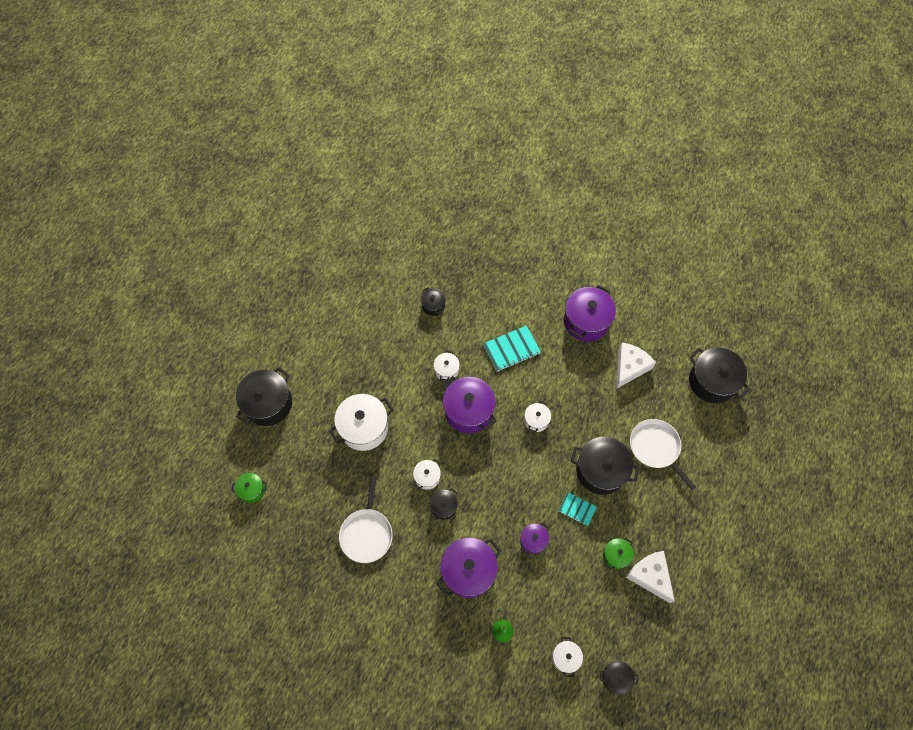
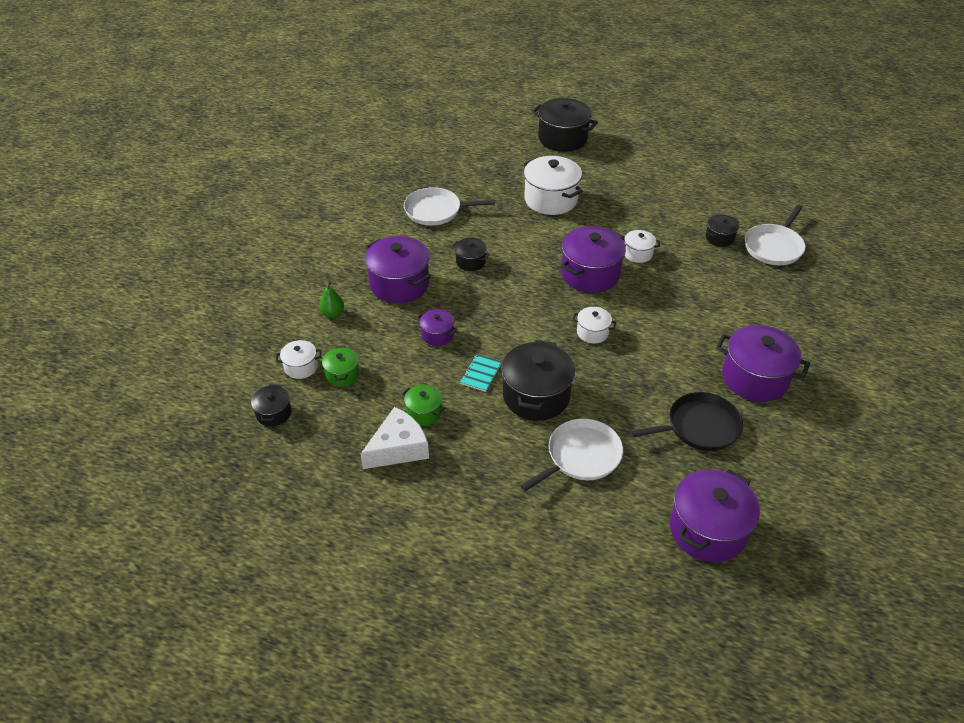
camera: 85 degrees right, 20 degrees down
(252, 490) = (472, 139): green pot -> green pot (342, 374)
(427, 477) = (503, 247): white pot -> none
(448, 270) = (774, 247): none -> white pan
(511, 349) = (685, 306): turquoise notebook -> none
(630, 367) = (699, 427): white cheese -> black pan
(712, 382) = (707, 530): black pot -> purple pot

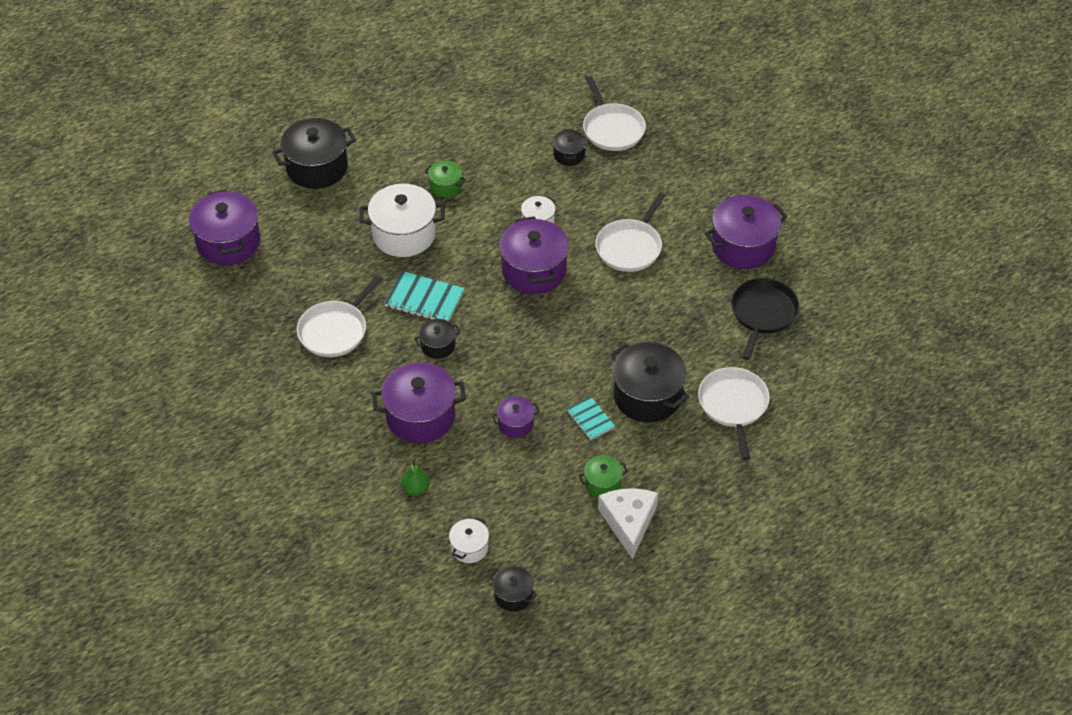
camera: 55 degrees left, 5 degrees up
(342, 374) = (506, 520): green pot -> green pot (445, 186)
(505, 235) = (424, 299): none -> turquoise notebook
(592, 332) = (607, 314): white pot -> none
(673, 312) = (630, 247): none -> white pan
(707, 530) = (857, 373): purple pot -> purple pot (228, 243)

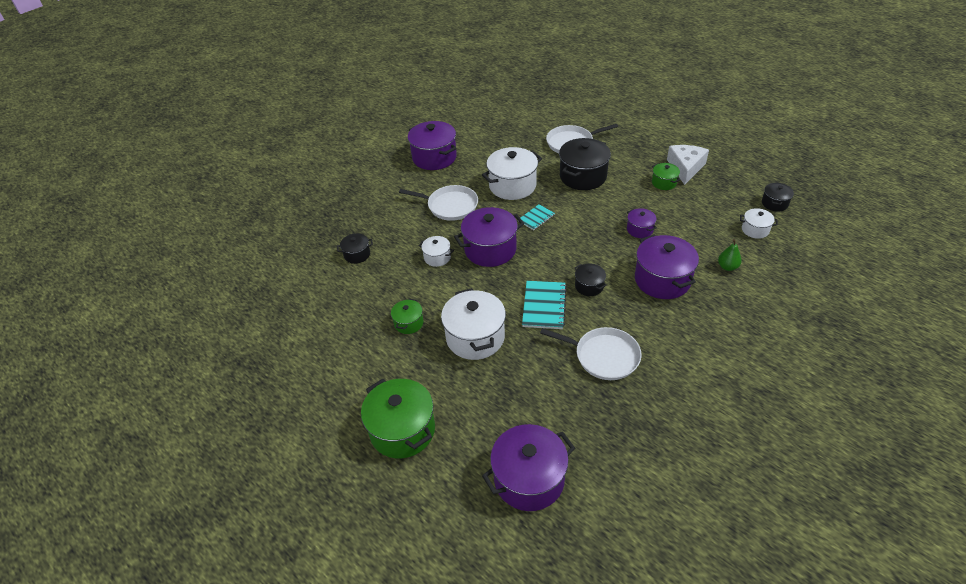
camera: 100 degrees left, 5 degrees down
(317, 168) = (402, 430): black pot -> green pot
(590, 419) = (615, 197): turquoise notebook -> turquoise notebook (536, 218)
(612, 129) = (323, 236): white pan -> none
(629, 522) = (685, 168): white cheese -> white cheese turned 120 degrees clockwise
(651, 316) = (512, 186): none -> white pot
(763, 313) = (491, 142): black pan -> none

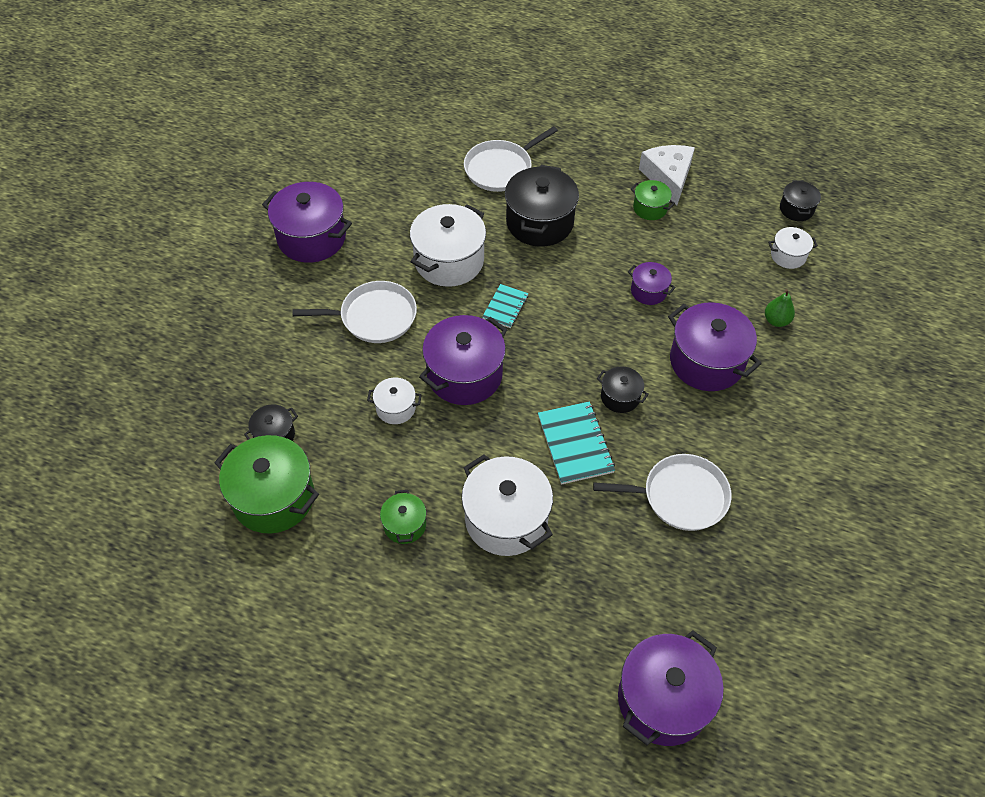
camera: 25 degrees left, 10 degrees up
(402, 430) = (473, 689): green pot -> green pot (273, 498)

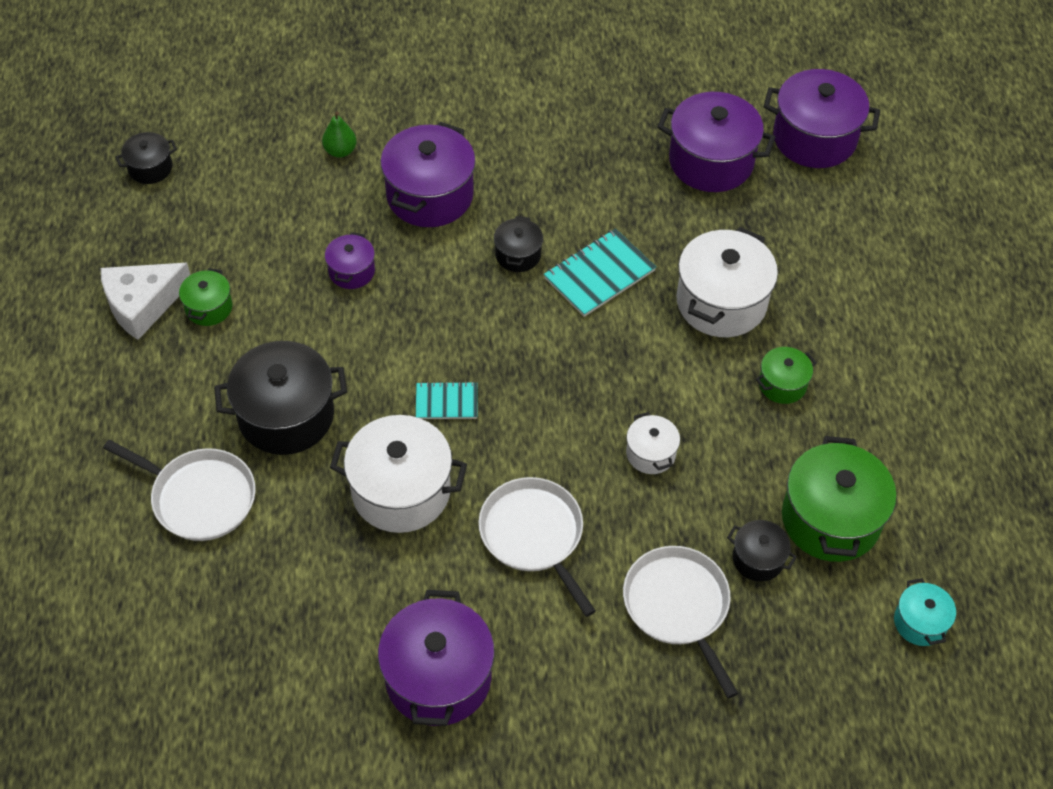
camera: 115 degrees left, 0 degrees up
(161, 513) = (920, 622): none -> turquoise pot
(464, 375) = (568, 405): purple pot -> purple pot (711, 161)
(680, 496) = (609, 176): white pan -> white pan (678, 606)
(788, 256) = (234, 160): white pot -> none

